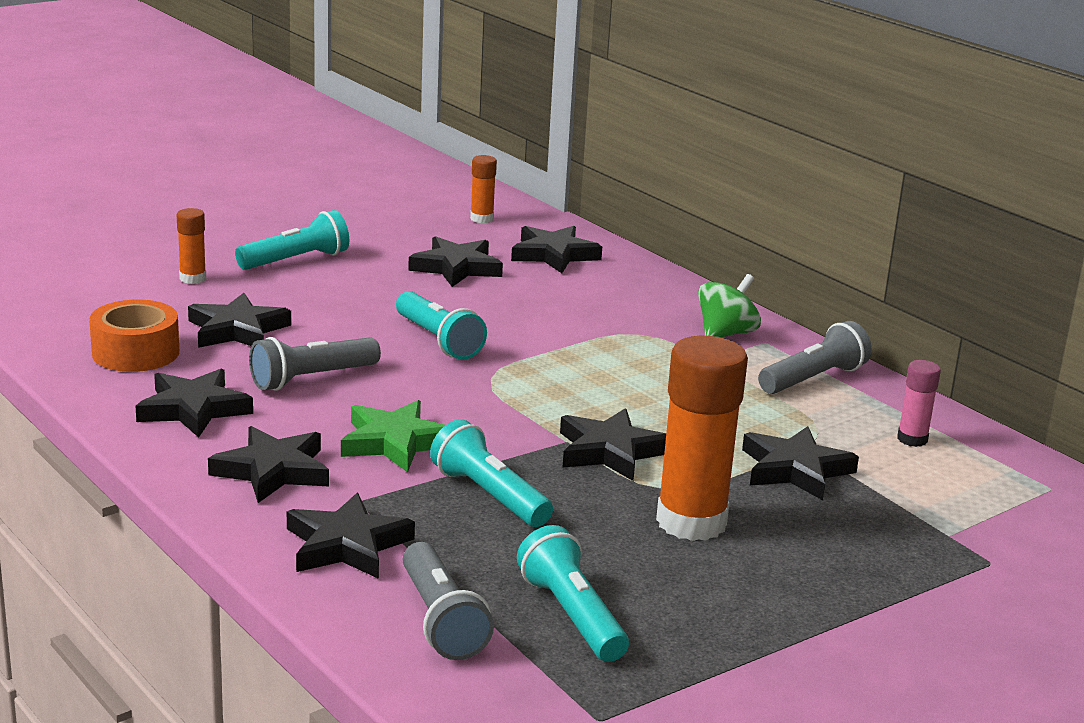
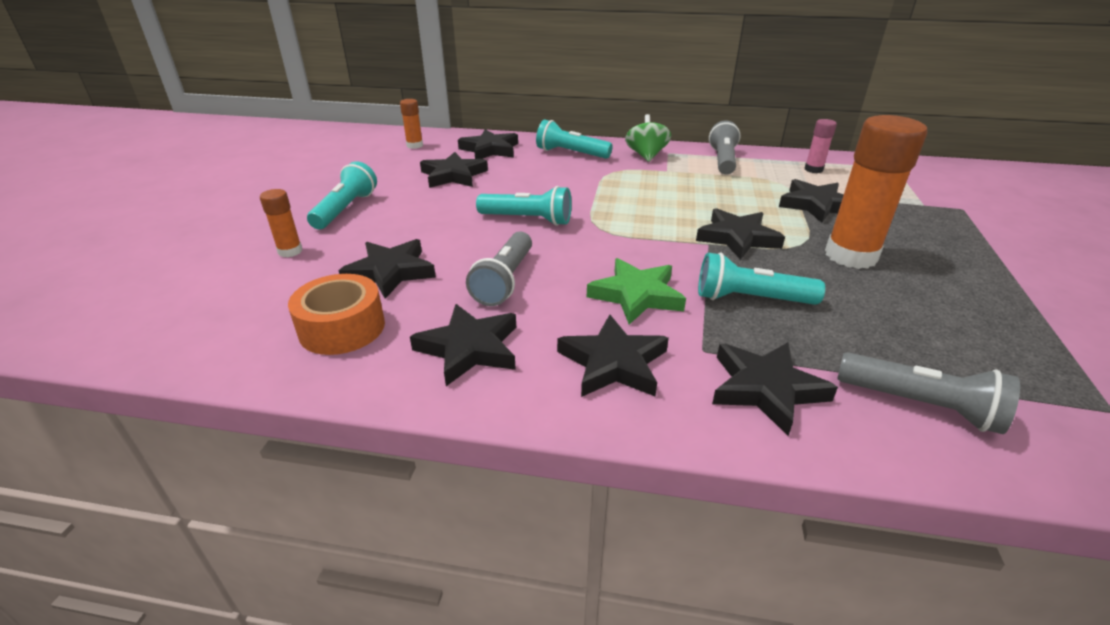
camera: 40 degrees left, 10 degrees up
(572, 616) = (947, 349): turquoise flashlight -> turquoise flashlight (571, 153)

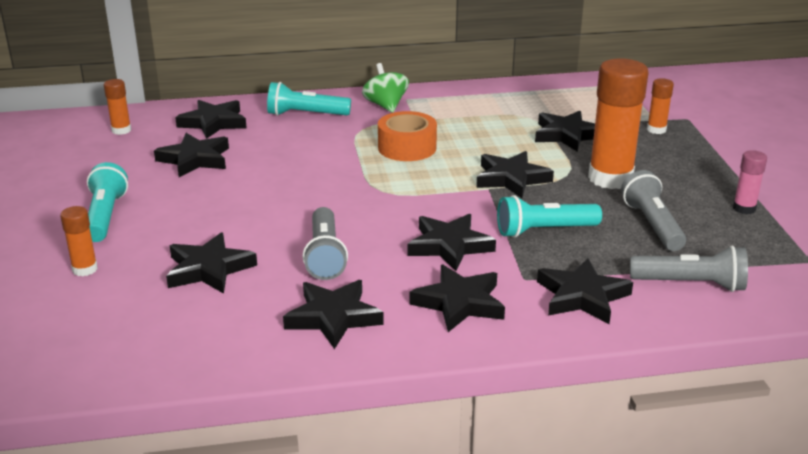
camera: 20 degrees left, 5 degrees down
(342, 328) = (204, 325): orange tape -> orange tape (407, 148)
(527, 219) = (307, 194): turquoise flashlight -> none
(636, 295) = (449, 246): green star -> black star
(723, 160) = (464, 100): grey flashlight -> grey flashlight (652, 225)
(813, 169) = (552, 98): pink glue stick -> pink glue stick (744, 208)
(921, 214) = (656, 130): none -> orange glue stick

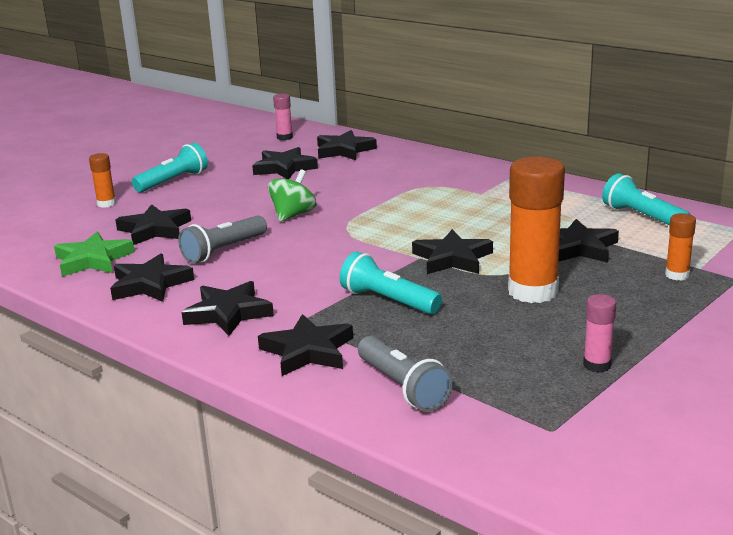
camera: 50 degrees right, 5 degrees down
(121, 130) = (284, 137): orange glue stick -> pink glue stick
(218, 326) = (93, 260): none -> green star
(306, 114) = (412, 164): turquoise flashlight -> turquoise flashlight (643, 217)
(385, 106) = (482, 177): green spinning top -> green spinning top (293, 215)
(407, 148) = (428, 209): orange tape -> none
(449, 246) = (304, 279): black star -> none
(652, 225) = (480, 336): grey flashlight -> none

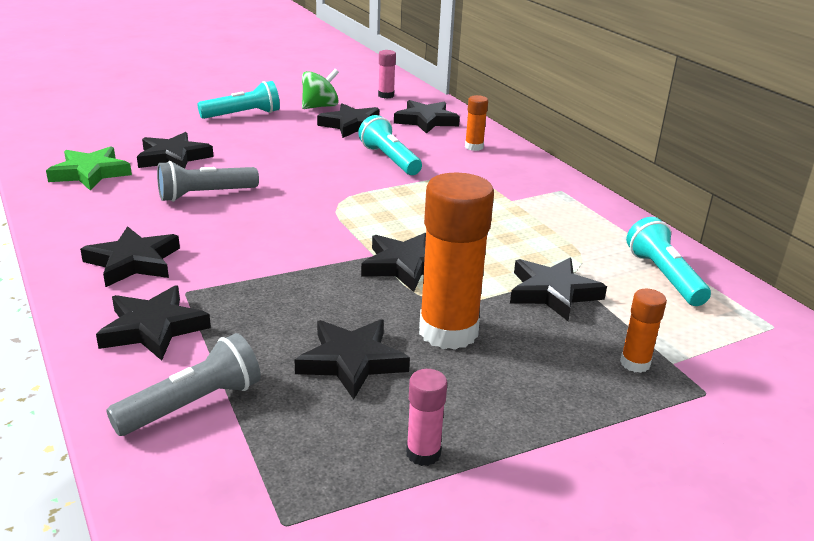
camera: 20 degrees right, 5 degrees up
(106, 204) = (165, 122): orange glue stick -> orange glue stick (474, 147)
(150, 284) = (105, 211): black star -> black star (351, 361)
(293, 215) = (306, 175): green spinning top -> green spinning top (320, 107)
(388, 301) = (291, 295): turquoise flashlight -> turquoise flashlight (389, 160)
(402, 387) = (192, 404): grey flashlight -> grey flashlight turned 120 degrees counterclockwise

